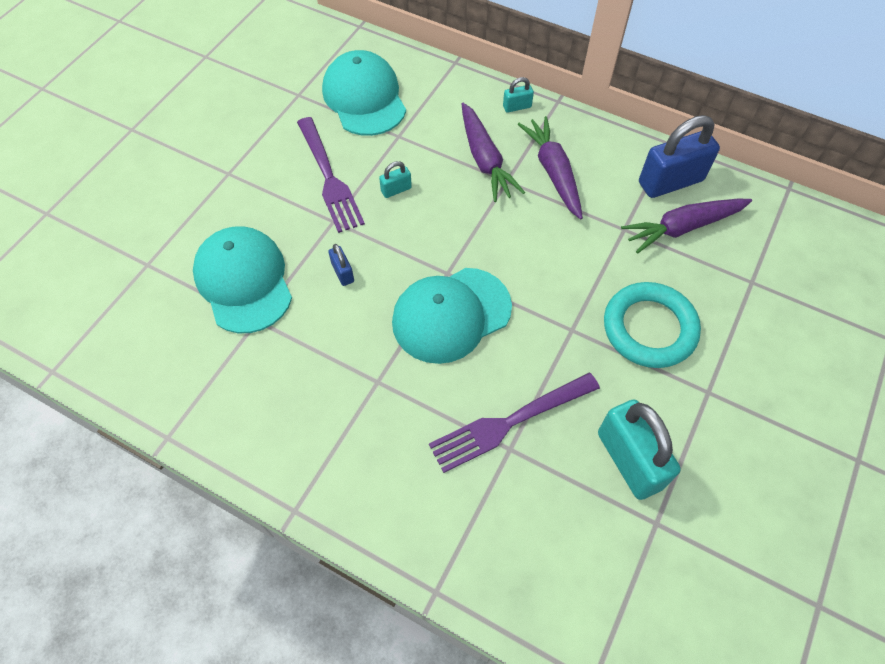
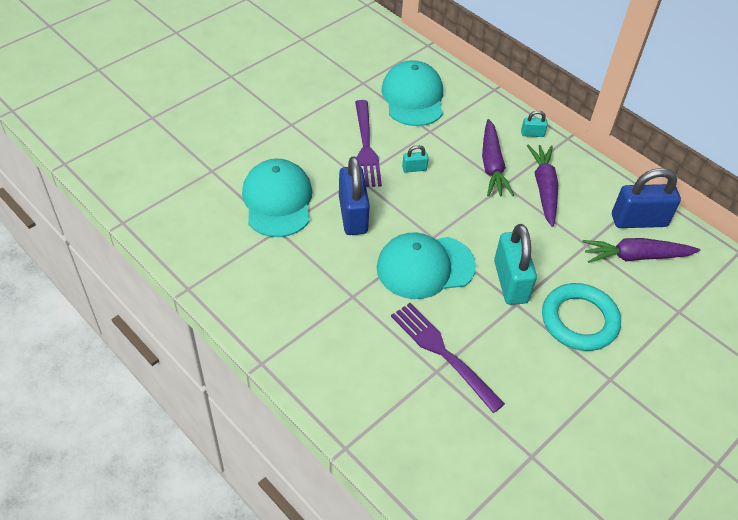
camera: 15 degrees right, 10 degrees down
(343, 273) = (353, 215): blue padlock -> blue padlock, size x2.19
(509, 422) = (443, 353): purple fork -> purple fork turned 60 degrees clockwise
(629, 460) = (527, 406): turquoise padlock -> turquoise padlock (510, 282)

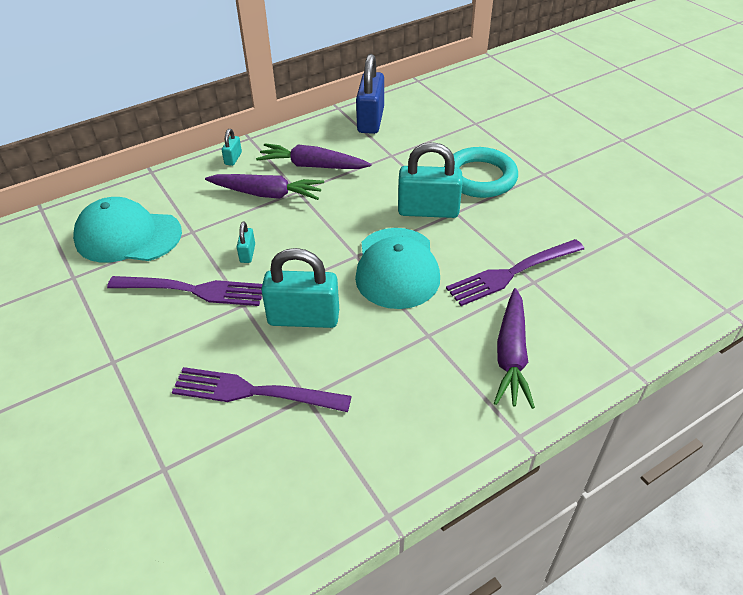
camera: 75 degrees left, 5 degrees down
(277, 201) = (254, 392): turquoise cap -> purple fork
(353, 215) = (303, 318): blue padlock -> turquoise padlock
(636, 256) = (412, 131): purple carrot -> purple carrot (511, 355)

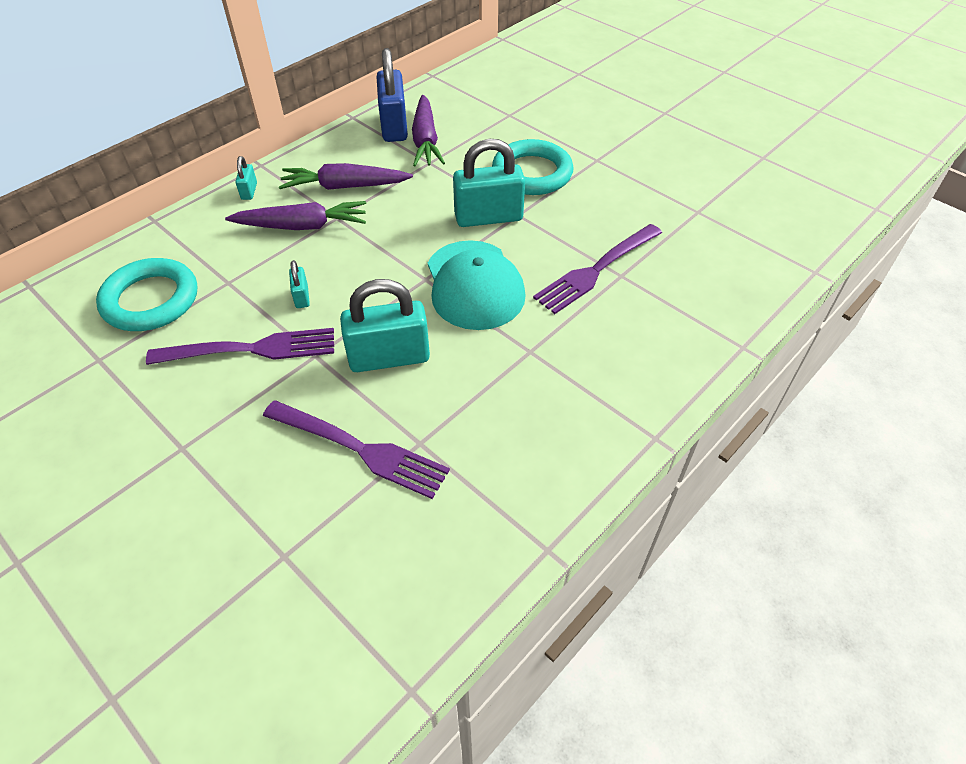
camera: 15 degrees left, 5 degrees up
(128, 236) = (151, 300): turquoise cap -> turquoise ring
(254, 392) = (360, 449): purple fork -> purple fork turned 150 degrees counterclockwise
(511, 355) = (622, 356): purple carrot -> purple carrot (425, 140)

